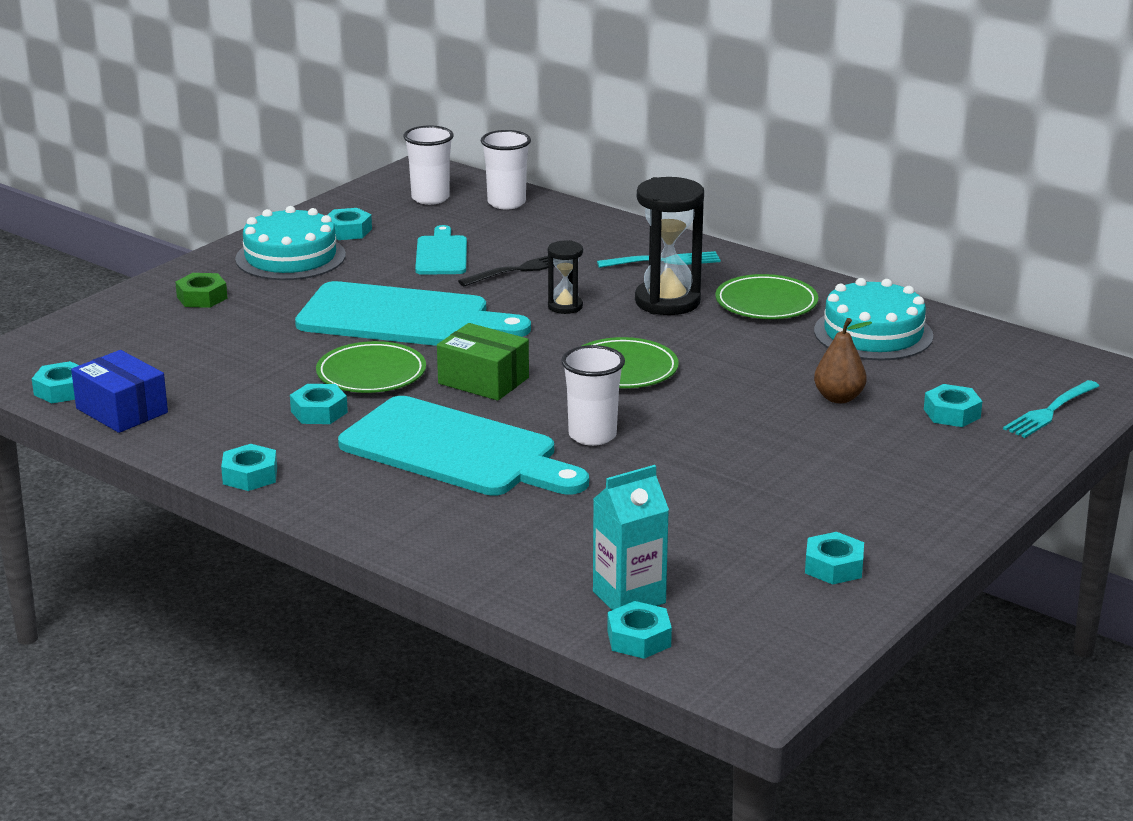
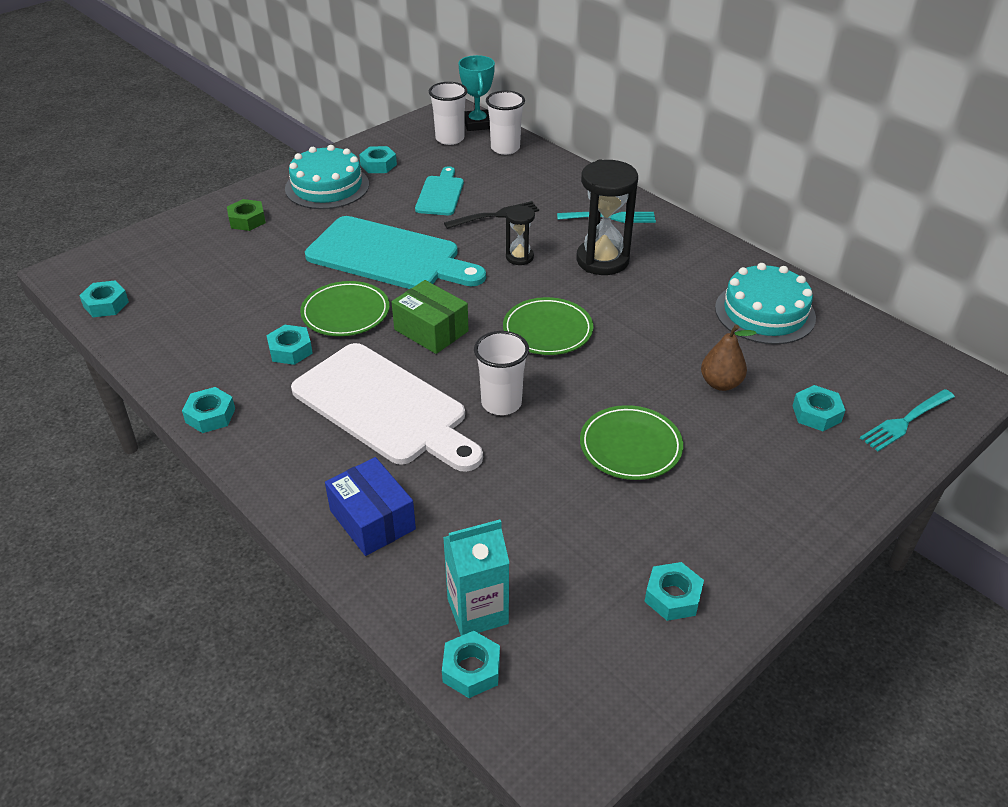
camera: 10 degrees right, 15 degrees up
(122, 410) = (141, 331): blue box -> blue box (372, 520)
(456, 450) = (384, 407): turquoise cutting board -> white cutting board
(460, 181) = (477, 124): none -> turquoise trophy
(766, 303) = (682, 270): green plate -> green plate (630, 446)

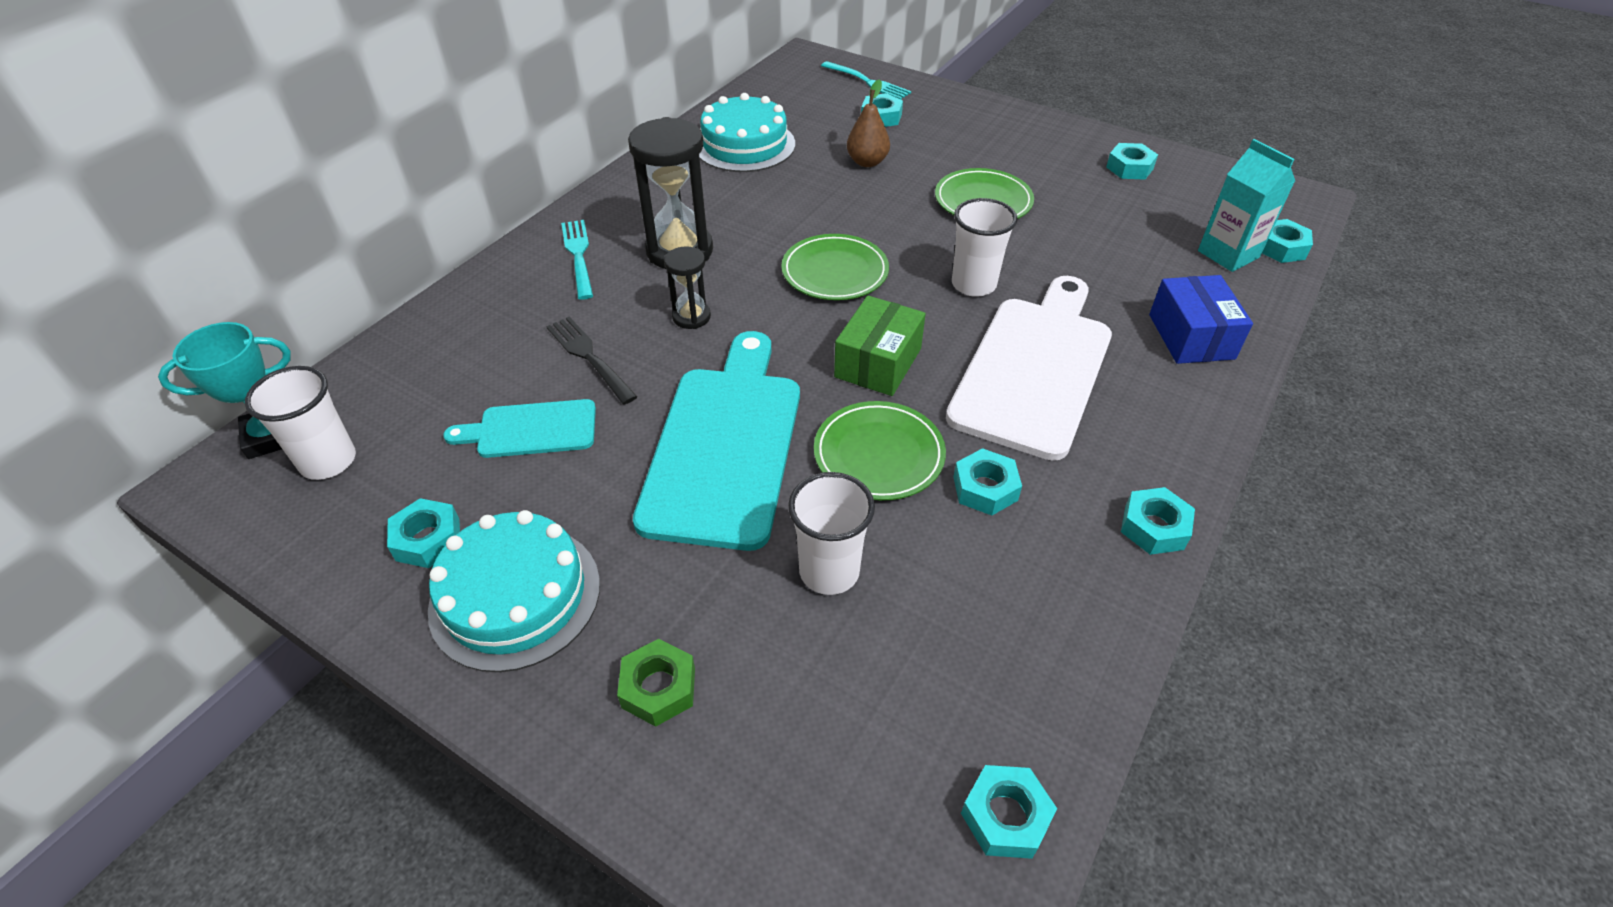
camera: 105 degrees left, 5 degrees up
(372, 520) = (1191, 336): blue box -> blue box turned 45 degrees counterclockwise
(505, 148) = (372, 384): white cup -> white cup (829, 571)

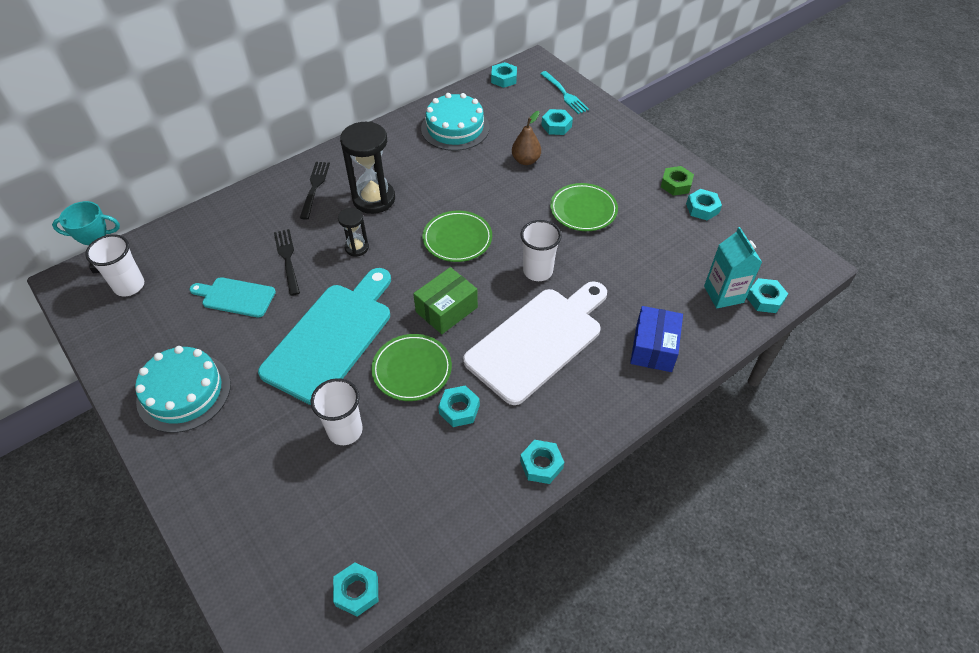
camera: 20 degrees right, 5 degrees up
(428, 539) = (157, 347): turquoise nut -> turquoise nut (504, 79)
(578, 255) = (315, 187): turquoise fork -> black fork
(658, 688) = (227, 465): green nut -> green nut (676, 184)

